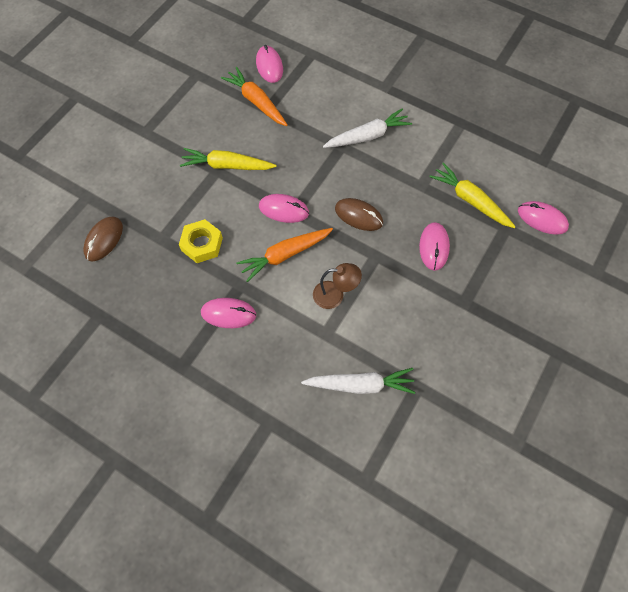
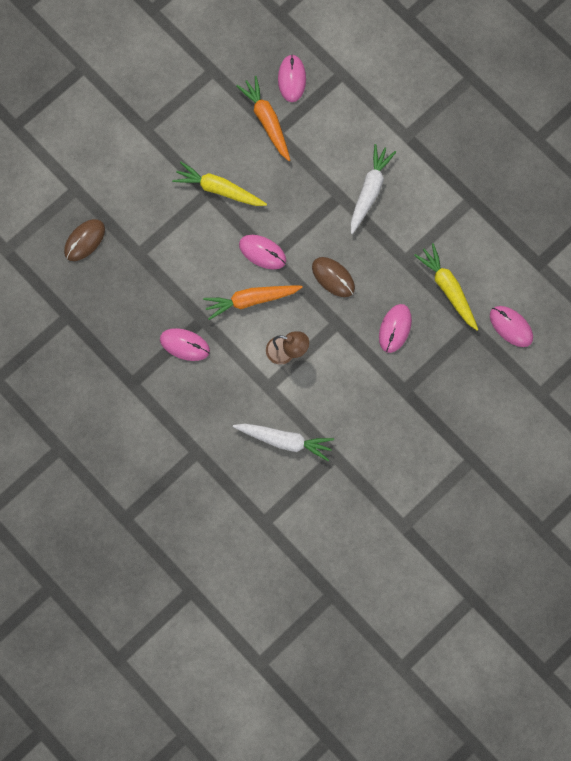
camera: 15 degrees right, 10 degrees up
(202, 244) = (176, 269): yellow nut -> none
(367, 136) = (369, 191): white carrot -> white carrot turned 60 degrees counterclockwise

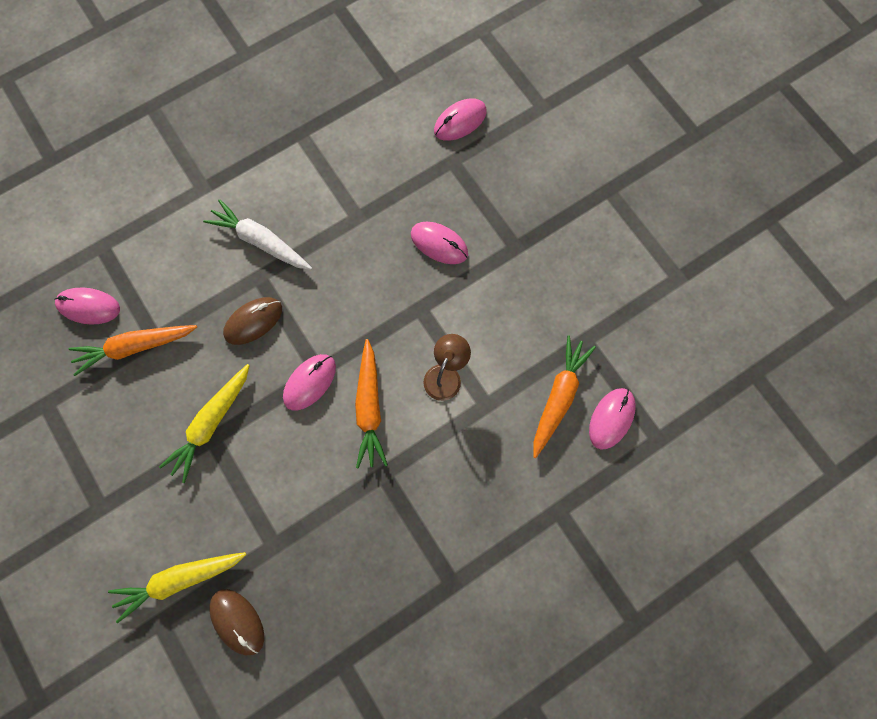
camera: 80 degrees left, 0 degrees up
(184, 345) = (413, 503): pink mouse -> pink mouse (611, 418)
(285, 441) = (558, 396): white carrot -> orange carrot
(333, 277) = (361, 303): brown mouse -> brown mouse (253, 321)
(448, 289) = (402, 178): yellow carrot -> yellow carrot (180, 579)

